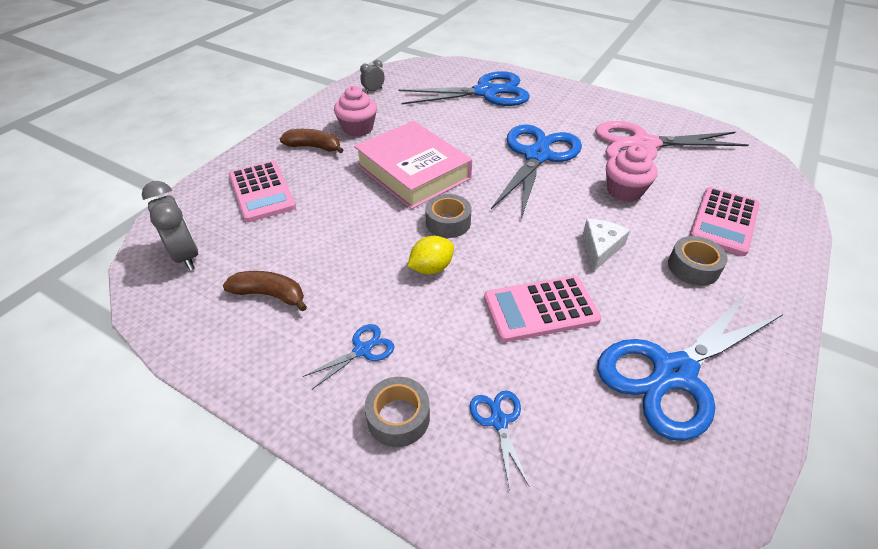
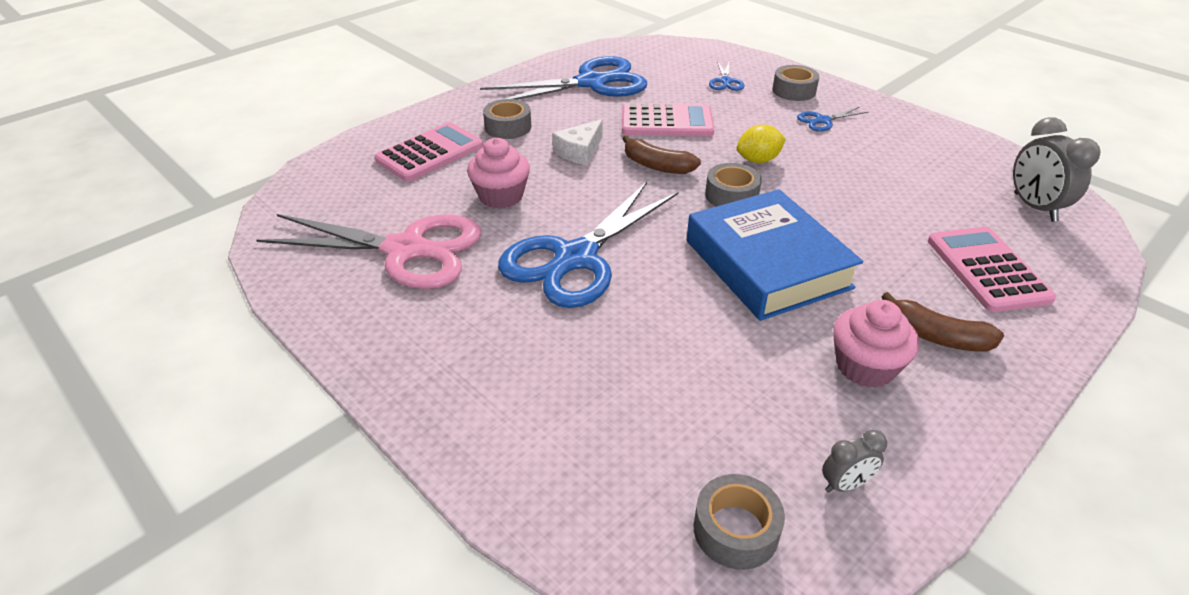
camera: 165 degrees left, 5 degrees down
(270, 295) = (918, 163): brown banana -> brown banana (657, 166)
(413, 172) = (767, 264): pink book -> blue book
(415, 75) = (735, 530): none -> grey tape
(485, 92) = (585, 422): blue scissors -> none

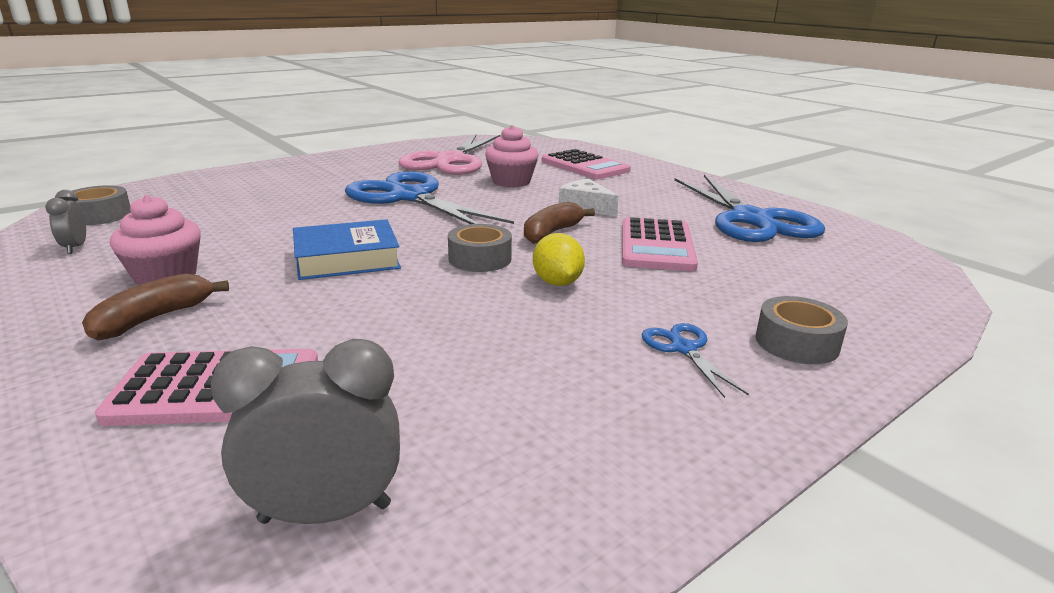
camera: 95 degrees right, 15 degrees down
(508, 127) = (633, 186): grey tape -> none
(725, 81) = (802, 293): blue scissors -> none
(767, 264) = (346, 259): blue book -> blue book, size x0.66

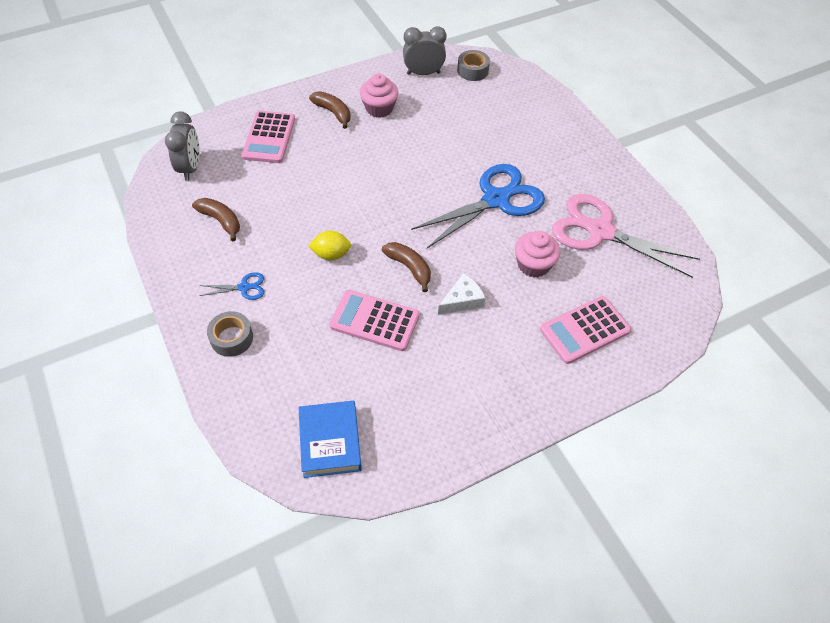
camera: 100 degrees right, 30 degrees up
(75, 247) = (423, 73): grey clock -> grey clock, size x1.81
(346, 259) = (386, 169): blue book -> blue book (330, 442)
(480, 259) = (373, 225): grey tape -> none
(525, 409) = (221, 221): none -> brown banana
(751, 219) = (416, 407): blue scissors -> none

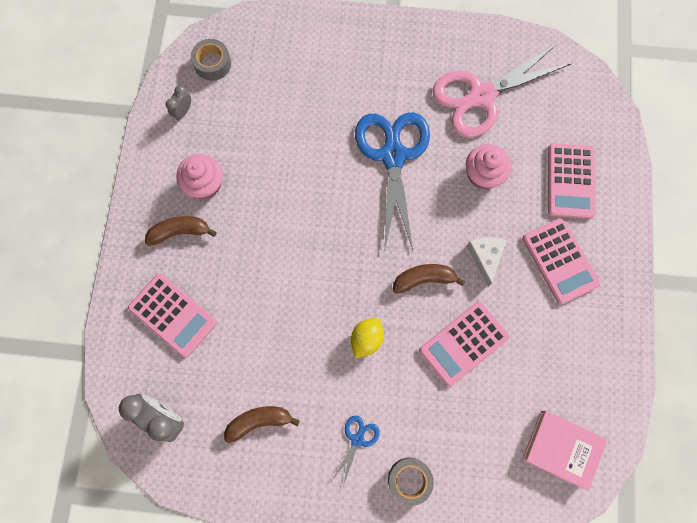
camera: 55 degrees left, 20 degrees up
(330, 442) = (561, 449): blue book -> pink book
(423, 73) = (183, 111): grey clock -> grey clock, size x0.55
(504, 357) = (560, 261): none -> pink calculator

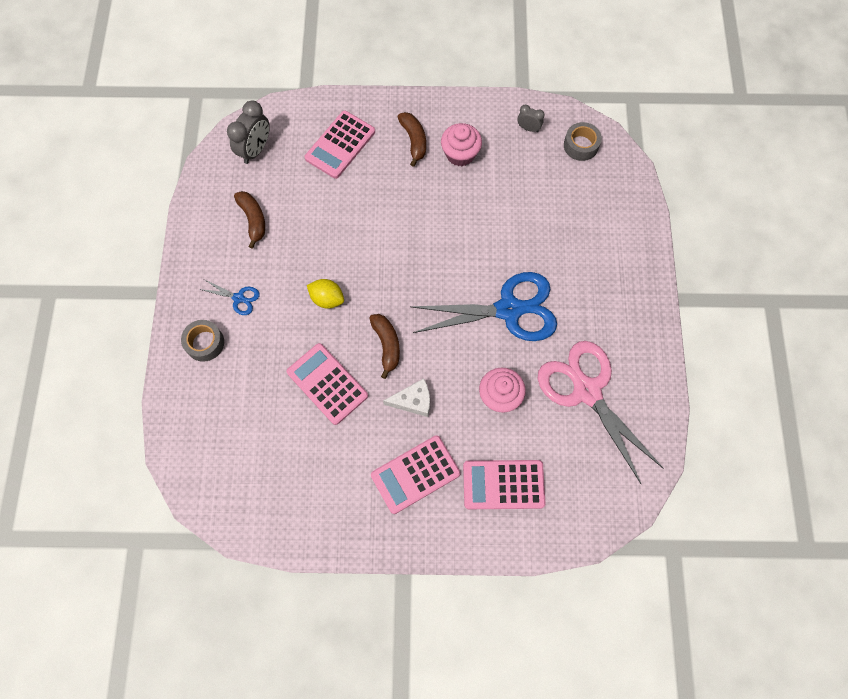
camera: 85 degrees right, 5 degrees down
(561, 449) = (232, 477): pink book -> none

